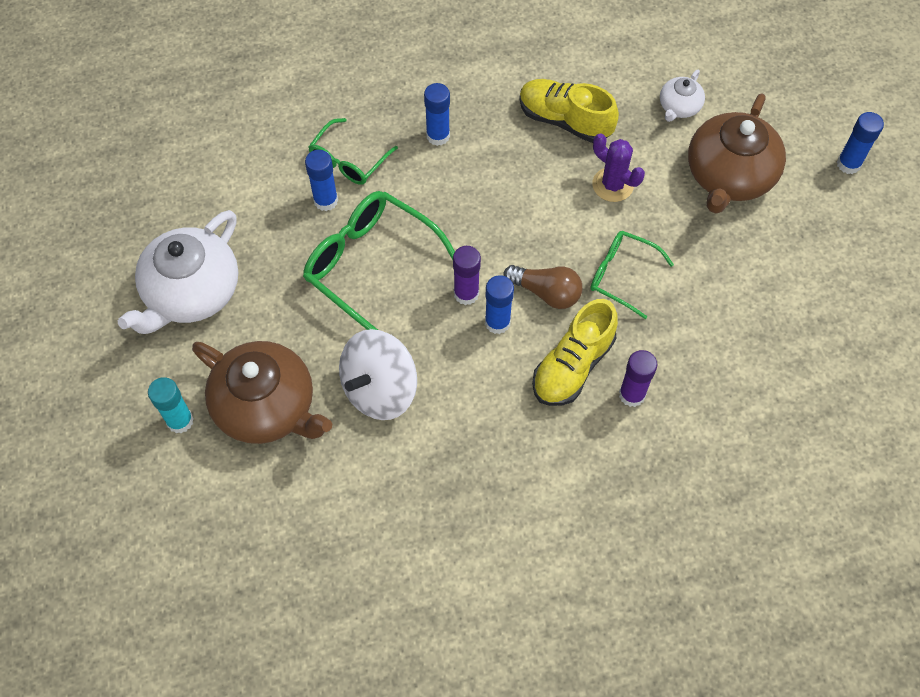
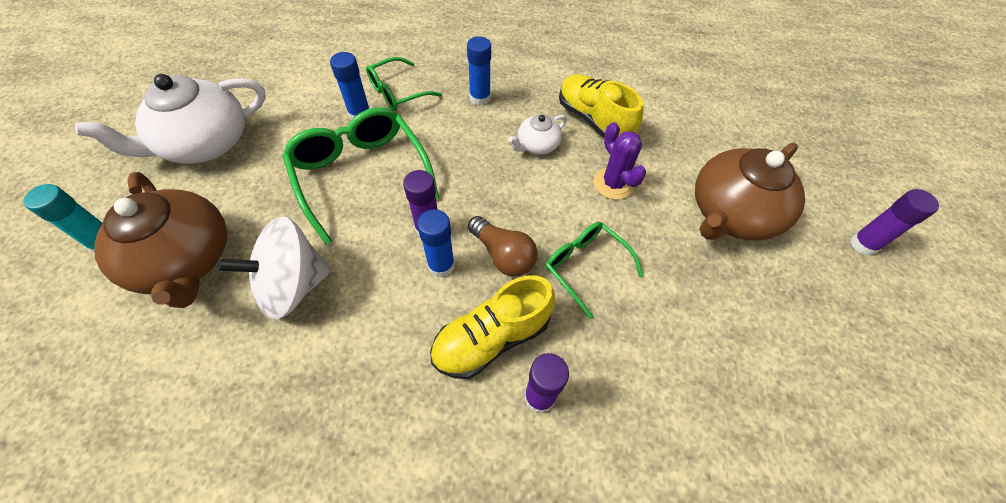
camera: 20 degrees right, 5 degrees down
(679, 107) = (703, 142): white teapot -> white teapot (537, 145)
(848, 164) = (863, 244): blue glue stick -> purple glue stick

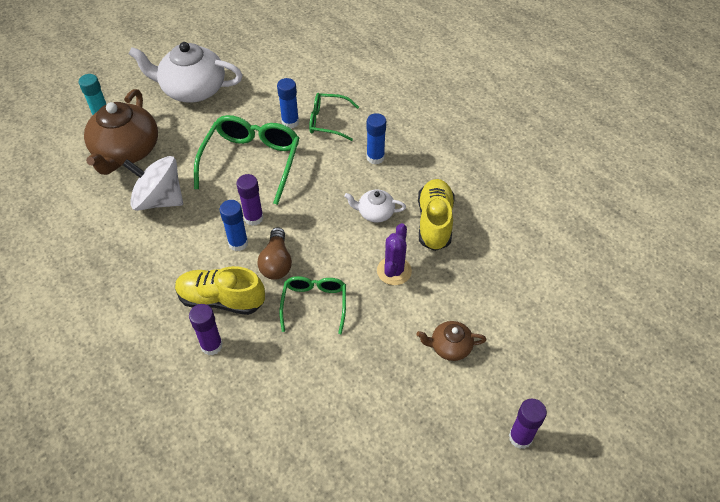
camera: 45 degrees right, 5 degrees down
(731, 214) = (450, 347): brown teapot -> brown teapot, size x0.49

